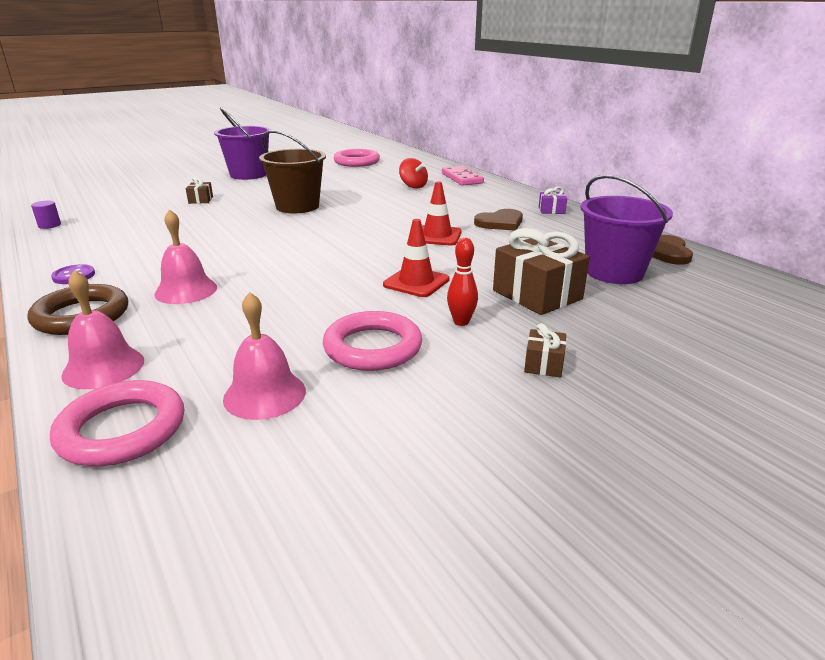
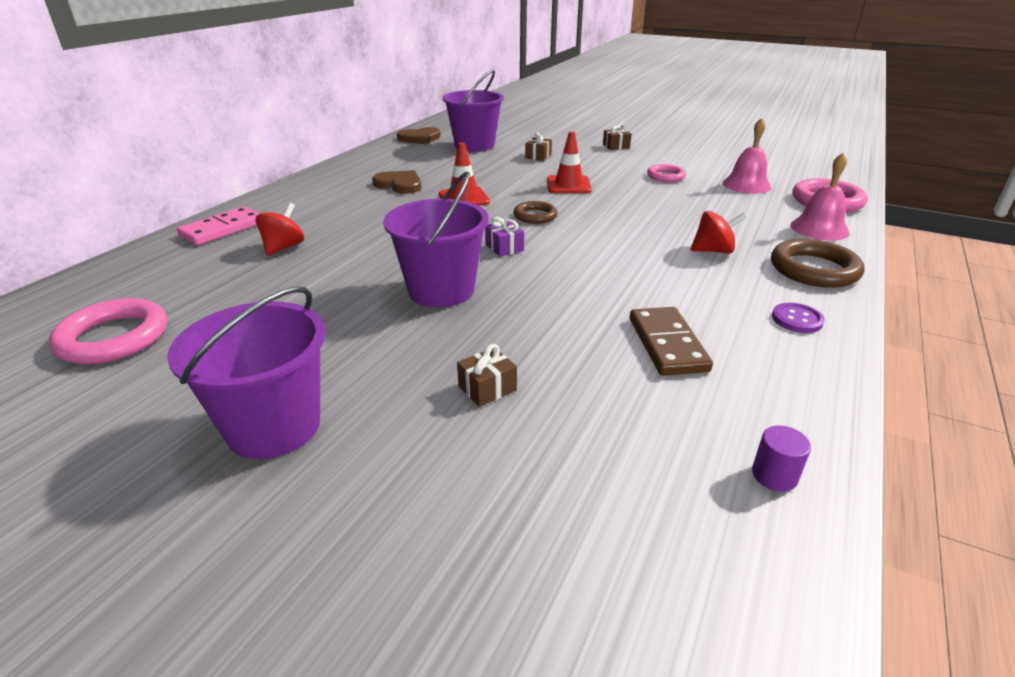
camera: 120 degrees left, 5 degrees up
(144, 236) = (667, 344): none -> brown domino
(186, 290) = (713, 251): pink bell -> red spinning top
(297, 206) = (441, 290): brown bucket -> purple bucket
(362, 250) = (535, 216): none -> brown ring
(373, 347) = (665, 176): pink ring -> pink ring, size x0.61
(461, 322) = (603, 165): red bowling pin -> none
(537, 295) = (538, 156): brown gift -> brown gift, size x0.48
(551, 210) = (342, 173): purple gift -> purple gift (504, 247)

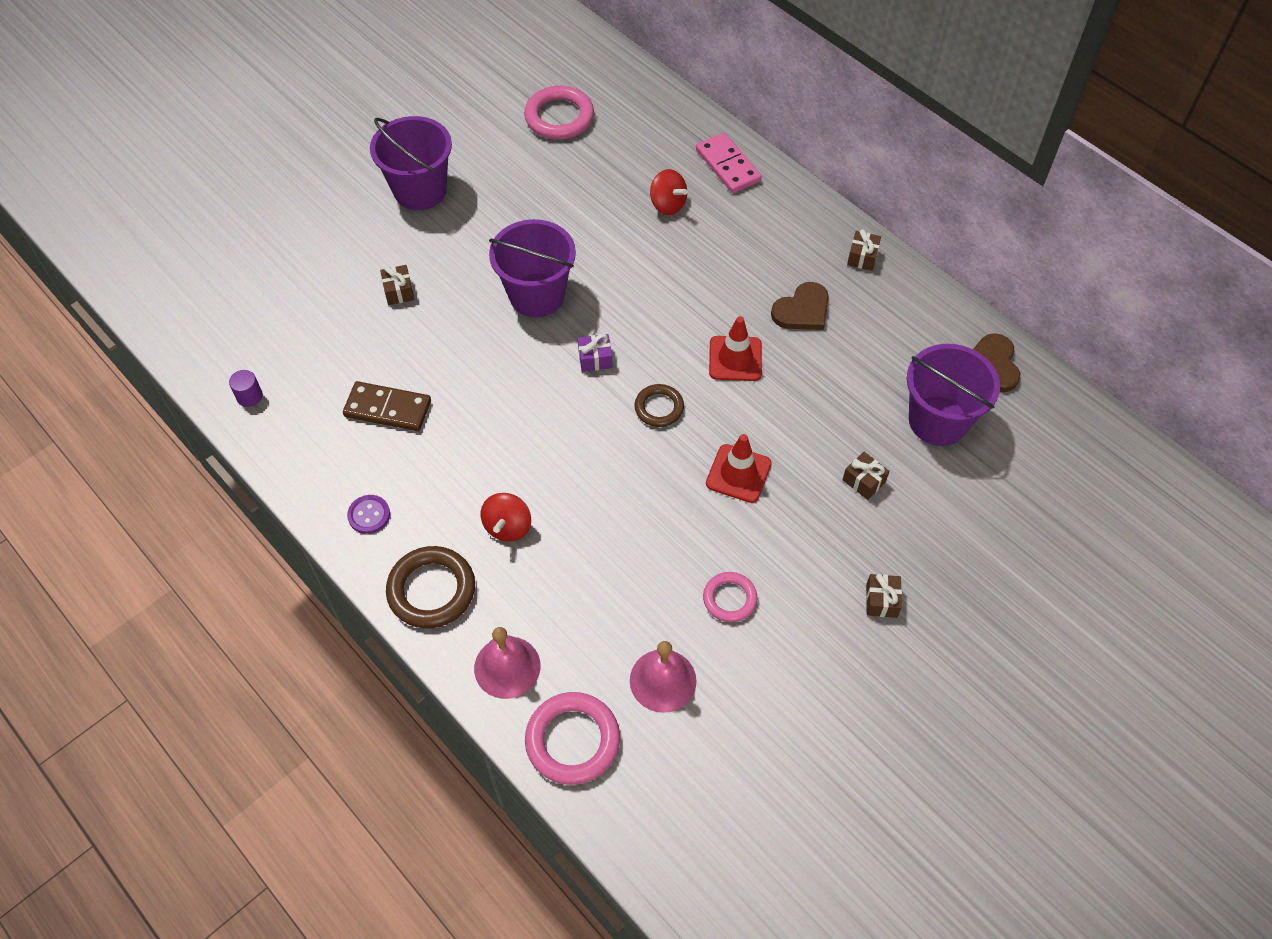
camera: 110 degrees right, 25 degrees up
(334, 173) = (862, 257): none -> brown gift

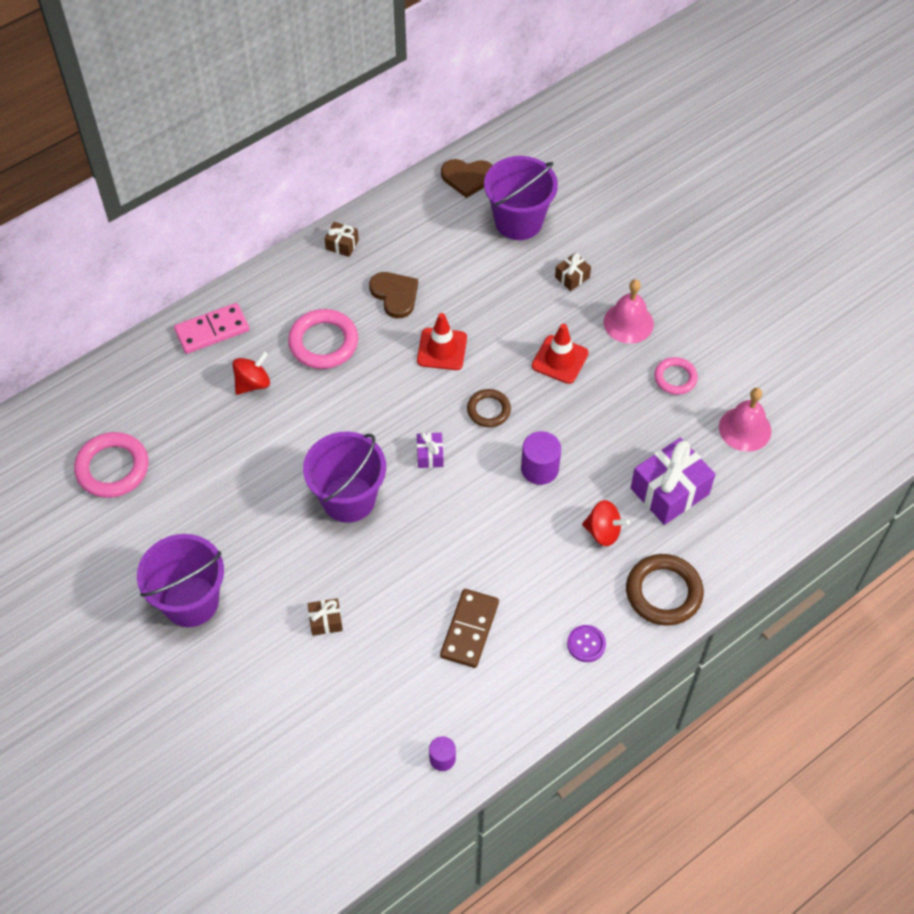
camera: 85 degrees left, 0 degrees up
(507, 667) = (734, 536): pink bell -> pink bell (628, 323)
(566, 594) = (669, 491): none -> purple gift
(572, 740) = (796, 493): pink ring -> pink ring (323, 342)
(586, 461) = (539, 469): none -> purple cylinder
(881, 601) = (678, 282): brown gift -> none

